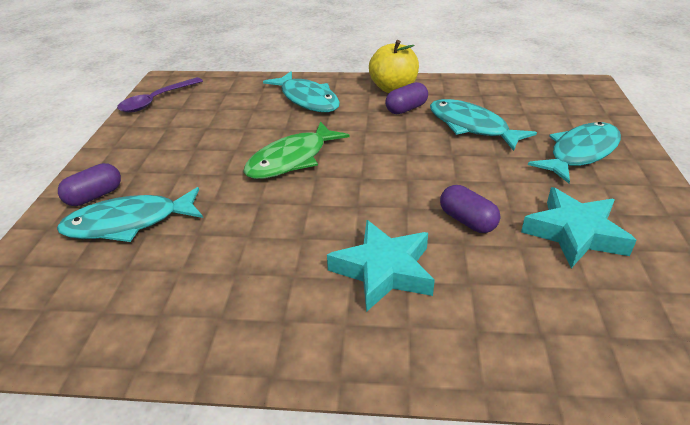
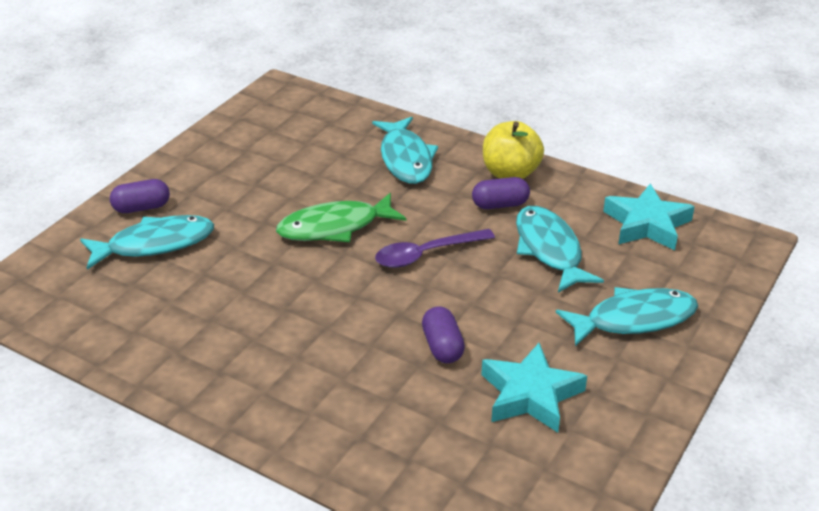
camera: 25 degrees right, 0 degrees up
(129, 223) = (155, 244): turquoise fish -> turquoise fish turned 150 degrees clockwise
(156, 101) = (254, 113): purple spoon -> purple spoon (426, 254)
(384, 270) = (329, 362): turquoise star -> turquoise star (647, 224)

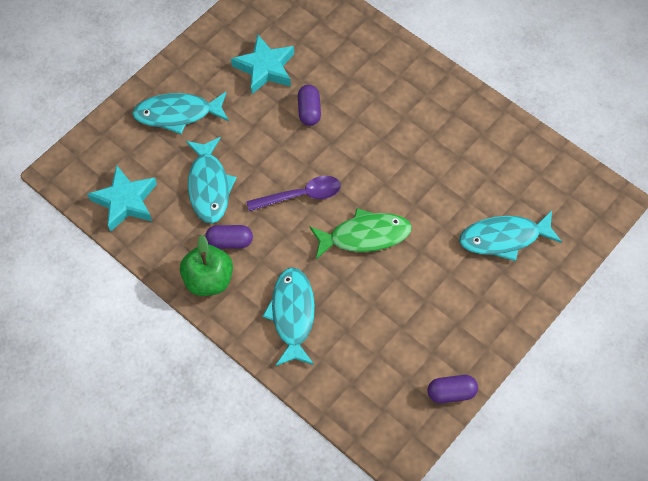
camera: 170 degrees left, 25 degrees up
(142, 207) = (518, 284): purple capsule -> purple capsule (451, 393)
(510, 173) = (208, 280): yellow apple -> green apple

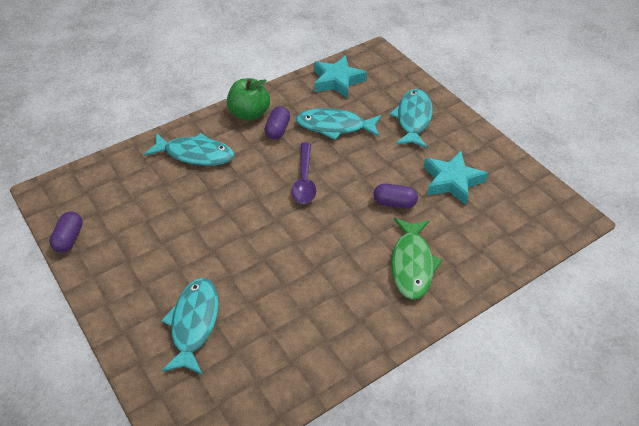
camera: 105 degrees right, 15 degrees down
(365, 236) = (245, 214): green fish -> green fish (412, 264)

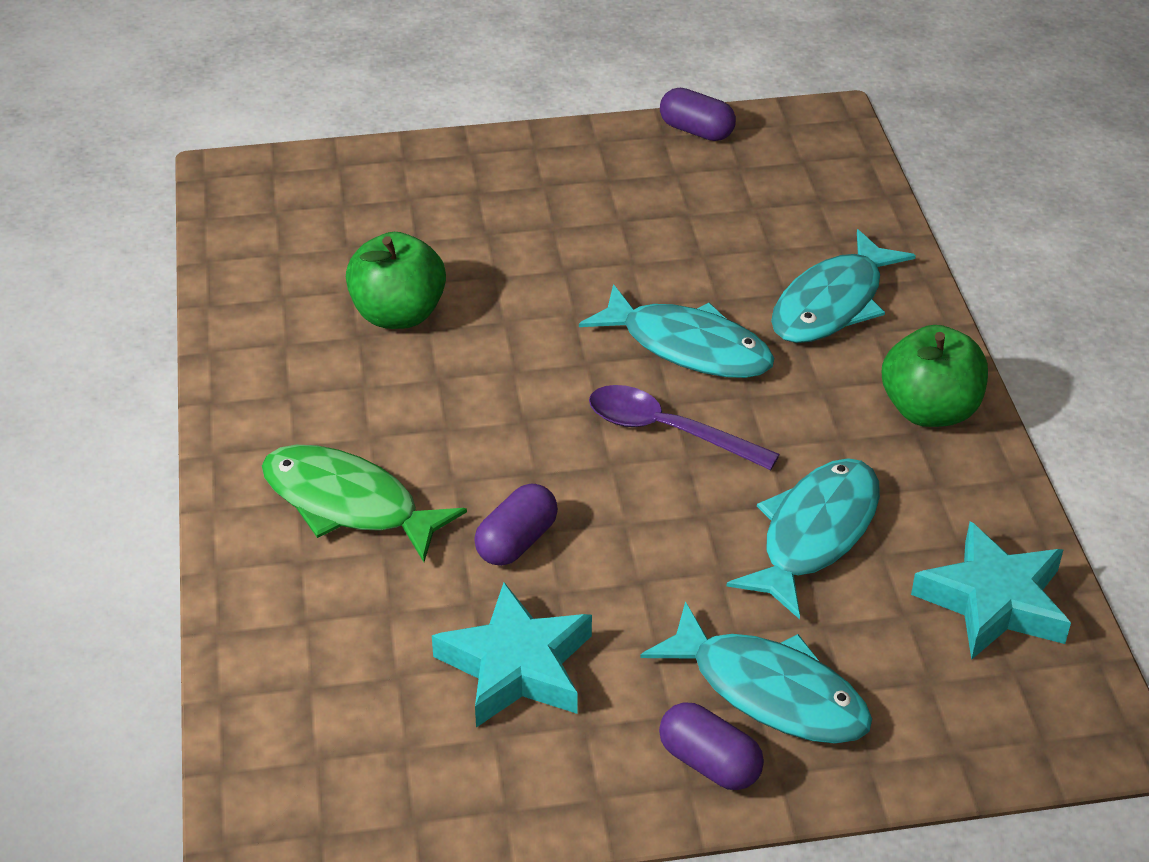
camera: 115 degrees right, 5 degrees down
(194, 323) = (429, 219): turquoise fish -> turquoise fish (688, 347)
(278, 130) = (849, 438): purple capsule -> purple capsule (709, 763)
(279, 302) = (398, 314): none -> green apple

